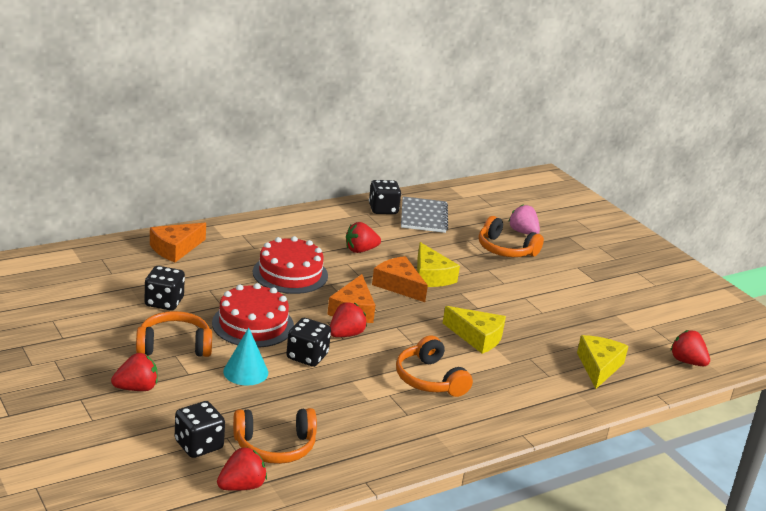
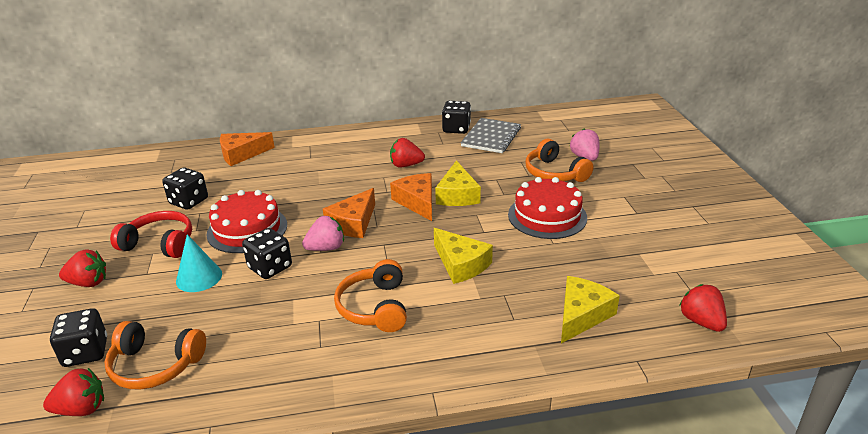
camera: 25 degrees right, 5 degrees up
(174, 346) = (160, 243): orange headphones -> red headphones
(290, 274) = (322, 183): red cake -> red cake (547, 216)
(345, 334) = (326, 248): red strawberry -> pink strawberry

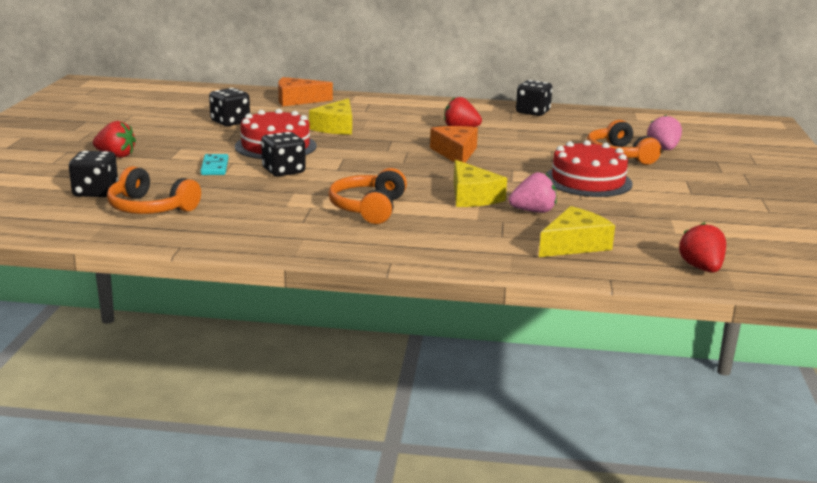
camera: 15 degrees right, 10 degrees down
(82, 409) = (78, 220): red strawberry -> none
(160, 243) = (190, 143): red headphones -> none
(199, 277) = (215, 167): turquoise cone -> turquoise domino
(326, 248) = (344, 168): pink strawberry -> pink strawberry (533, 211)
(353, 223) = (381, 157): orange cheese -> none
(457, 195) = (501, 154): yellow cheese -> yellow cheese (336, 127)
(491, 137) = (567, 122): grey notebook -> none

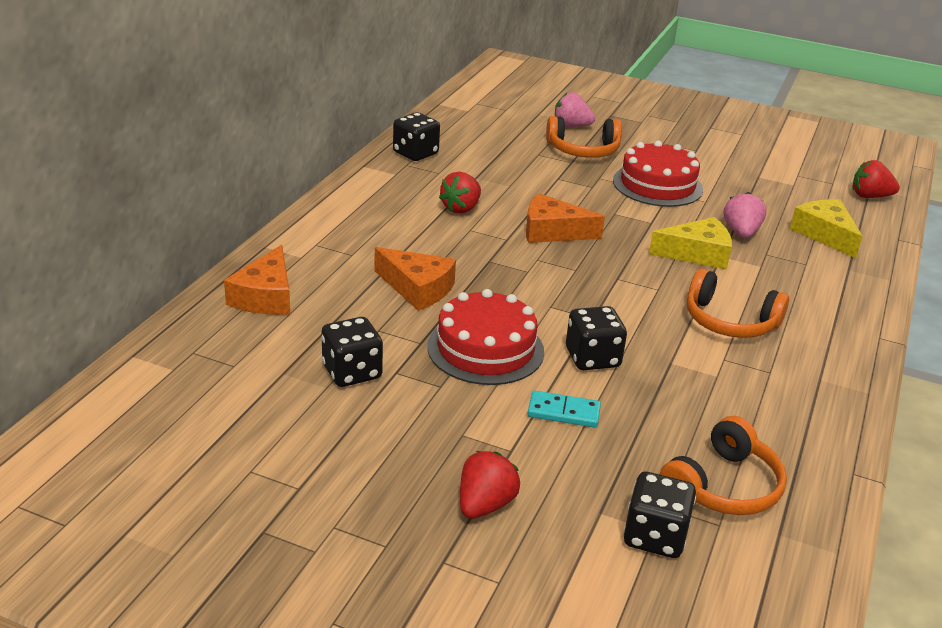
camera: 75 degrees left, 10 degrees up
(336, 127) = (417, 288): yellow cheese -> orange cheese

